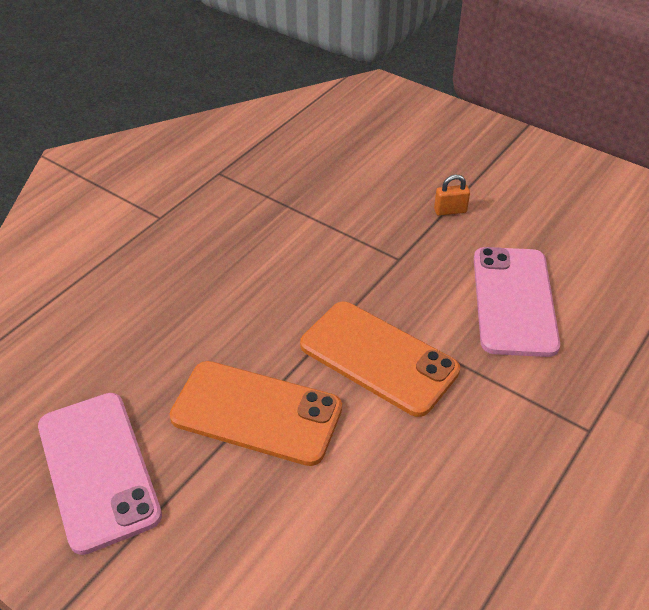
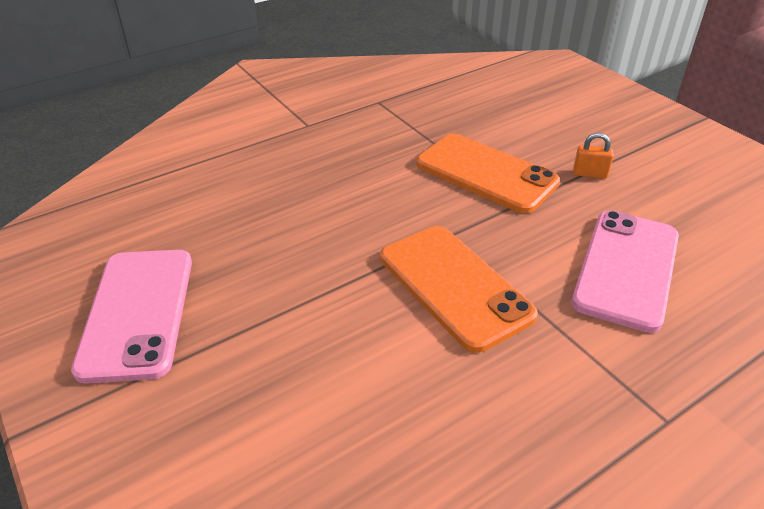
camera: 20 degrees right, 5 degrees down
(256, 412) = (308, 303): orange phone -> orange phone (486, 173)

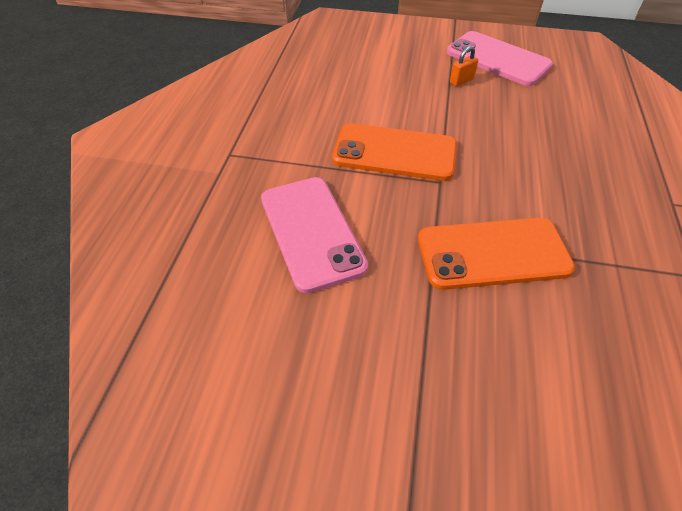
camera: 135 degrees right, 10 degrees up
(589, 174) = (422, 320): orange padlock -> orange padlock (461, 81)

